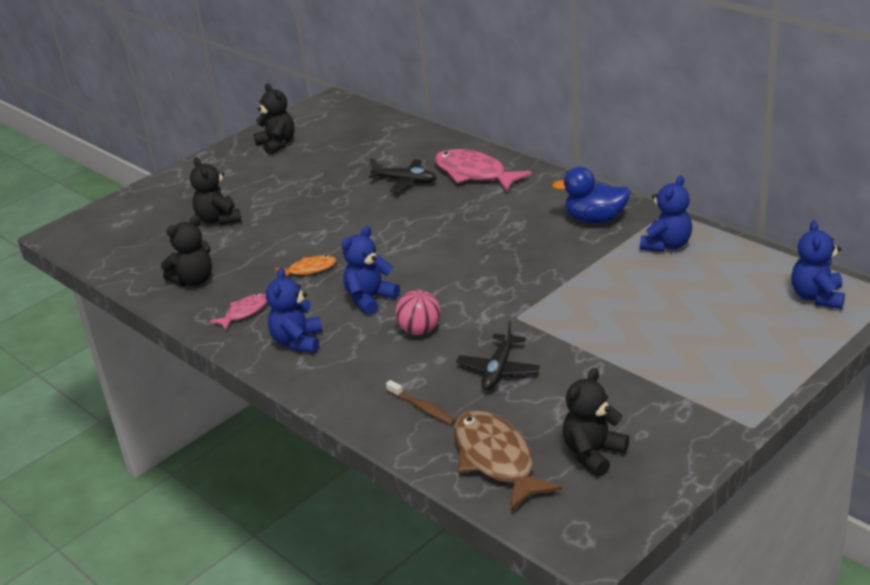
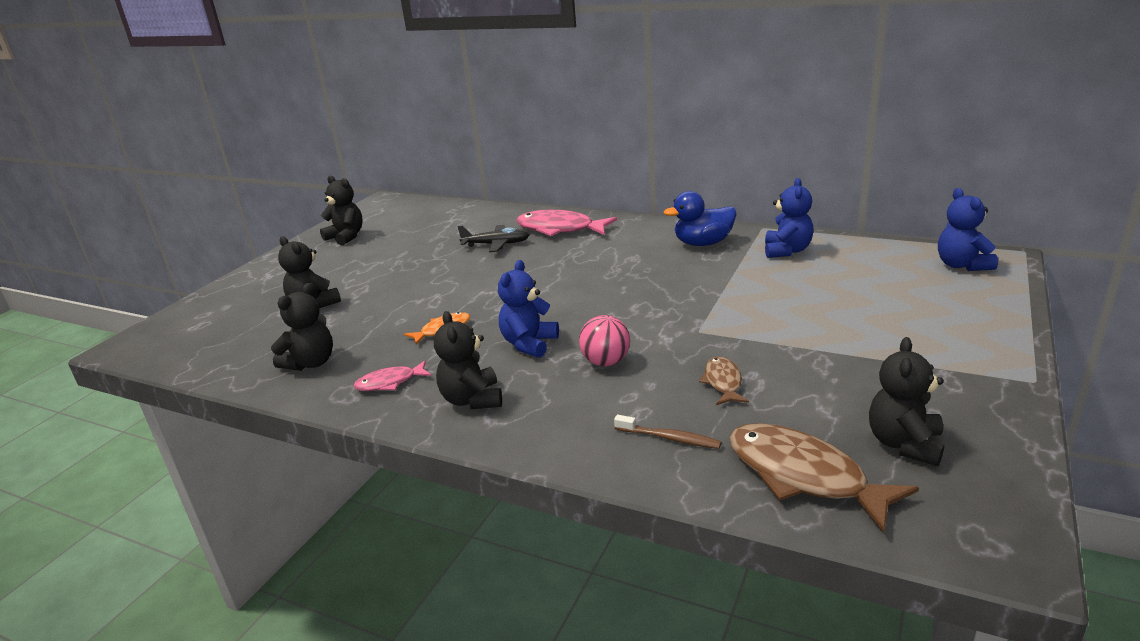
camera: 20 degrees left, 5 degrees down
(244, 312) = (389, 383): pink fish -> pink fish turned 135 degrees counterclockwise
(298, 342) = (472, 400): blue teddy bear -> black teddy bear
(498, 370) = (723, 382): black plane -> brown fish

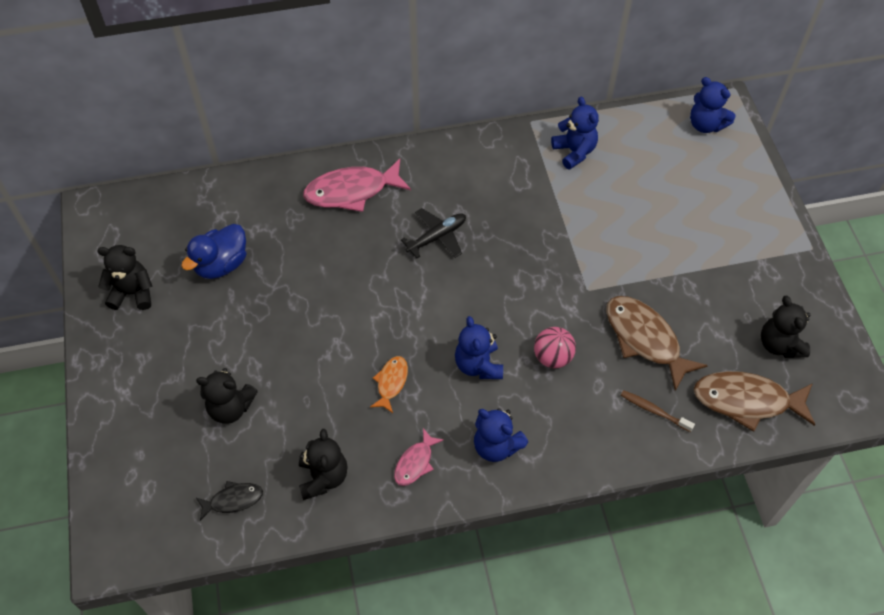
camera: 40 degrees left, 30 degrees up
(236, 350) = (233, 500): none -> black fish
(472, 400) = (496, 446): black teddy bear -> blue teddy bear
(496, 244) = (314, 241): black plane -> black plane (437, 237)
(669, 438) = (654, 410): brown toothbrush -> brown toothbrush turned 135 degrees counterclockwise
(703, 243) = (500, 166): blue duck -> blue duck (221, 264)
(723, 382) = (645, 339): brown fish -> brown fish, size x1.89

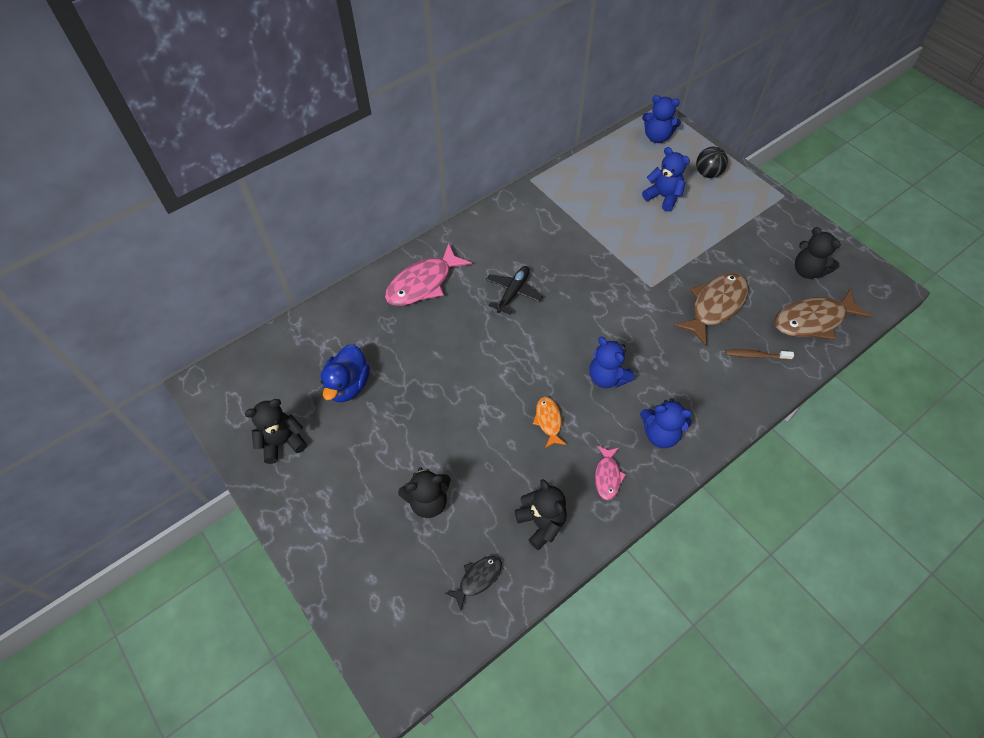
camera: 25 degrees left, 0 degrees up
(552, 357) = (658, 347): pink ball -> none
(574, 152) = (576, 190): blue teddy bear -> blue teddy bear (663, 197)
(645, 339) = (715, 306): brown fish -> brown fish turned 105 degrees clockwise
(737, 189) = (708, 173): none -> black ball

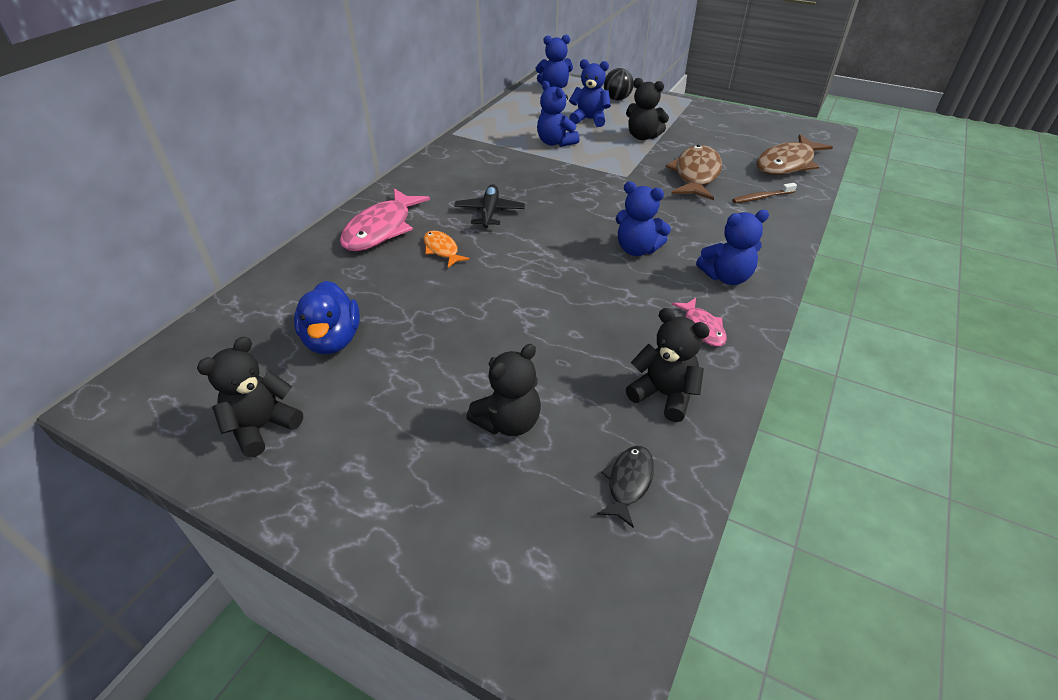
camera: 25 degrees left, 15 degrees down
(548, 421) = (602, 301): orange fish -> orange fish (442, 250)
(613, 221) = (555, 142): none -> blue teddy bear
(807, 271) = (753, 136): black teddy bear -> black teddy bear (643, 136)

